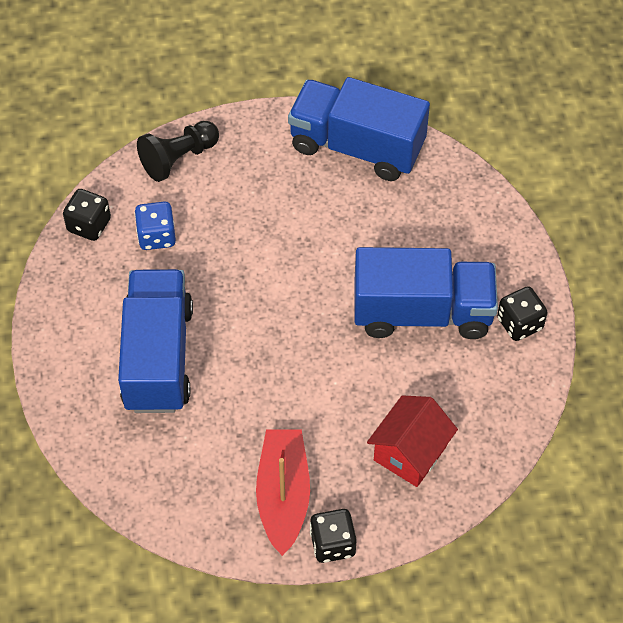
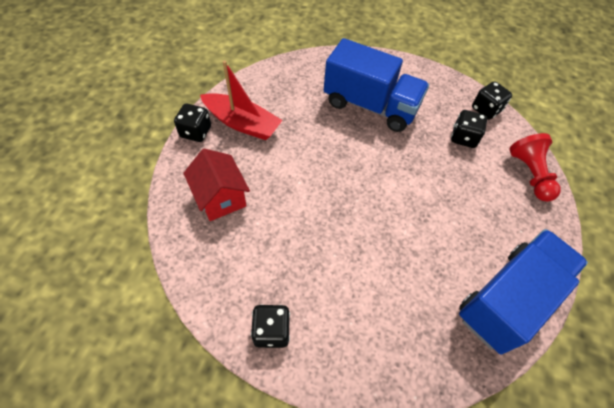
camera: 115 degrees right, 0 degrees up
(156, 236) = (463, 138): blue dice -> black dice
(178, 158) = (530, 174): black pawn -> red pawn
(422, 312) = (322, 263): blue truck -> none

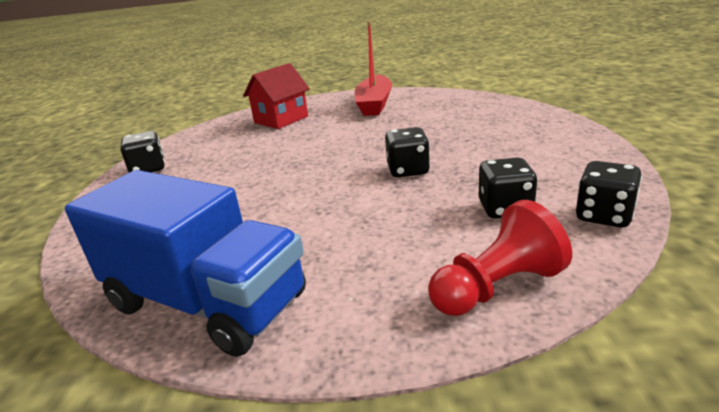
camera: 75 degrees right, 30 degrees down
(195, 132) = (346, 95): black dice -> black dice (408, 170)
(370, 106) = (478, 141): blue truck -> none

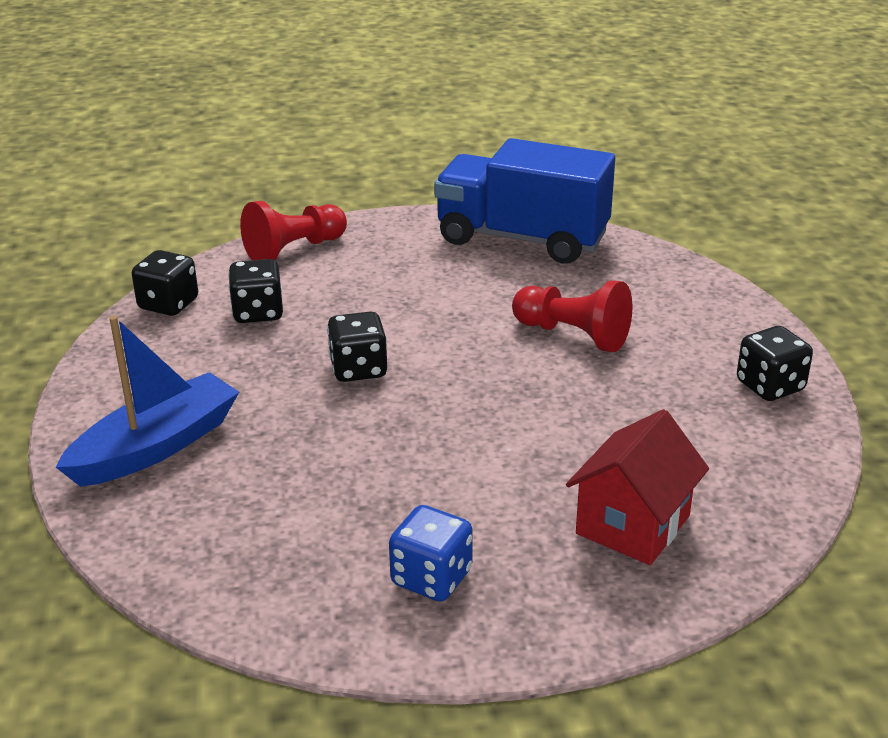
camera: 170 degrees right, 5 degrees up
(240, 195) = (573, 335): none -> red pawn
(374, 104) = (431, 578): red boat -> blue dice
(528, 131) = (156, 446): none -> blue boat

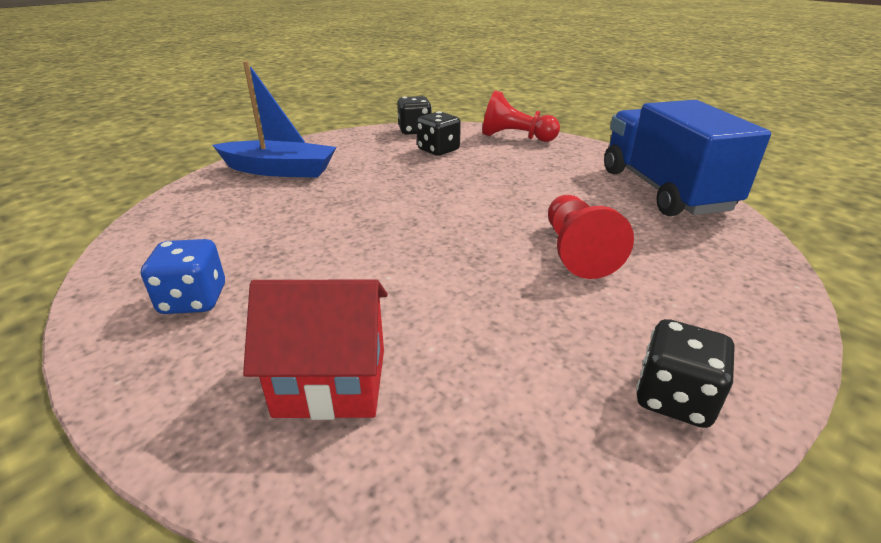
camera: 55 degrees right, 0 degrees up
(358, 369) = (419, 193): black dice -> none

